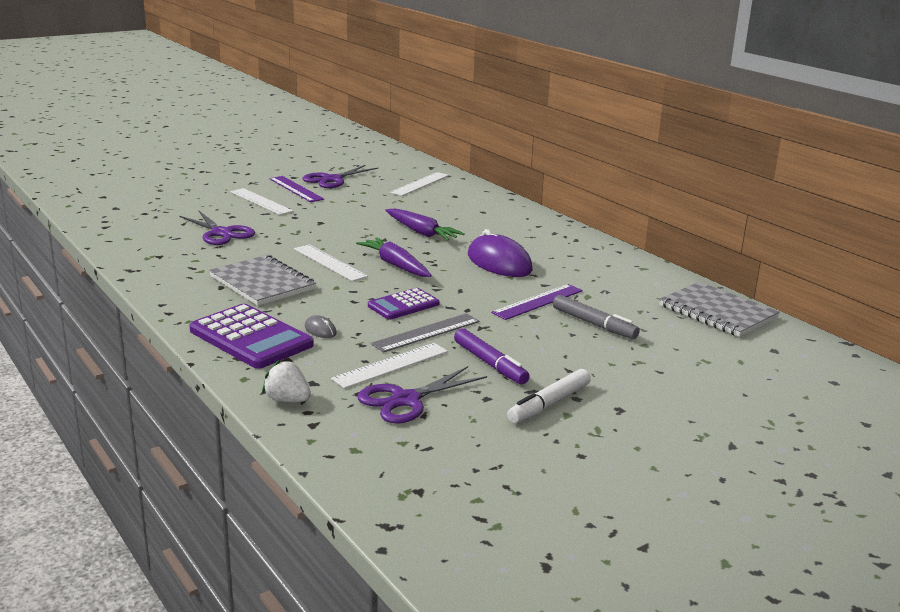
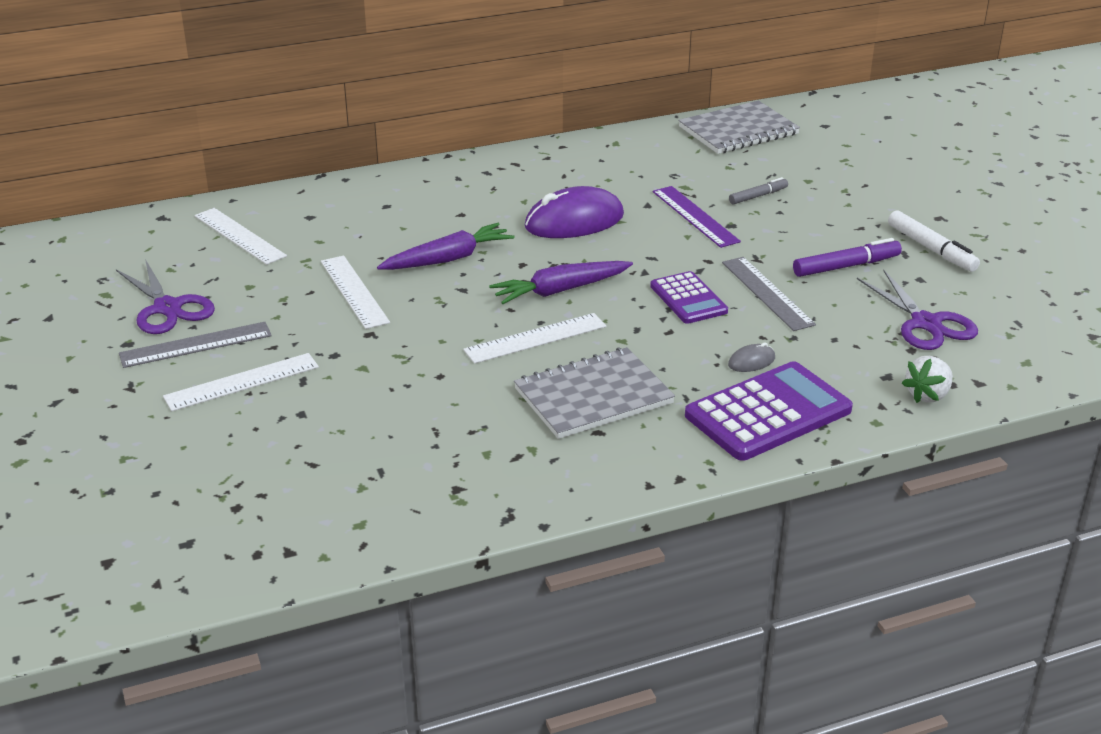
camera: 75 degrees left, 10 degrees up
(221, 233) = (378, 426): purple scissors -> none
(296, 189) = (195, 345): purple ruler -> grey ruler
(391, 365) = (847, 323): white ruler -> white ruler (354, 291)
(594, 324) = (758, 196): grey marker -> grey marker, size x0.64

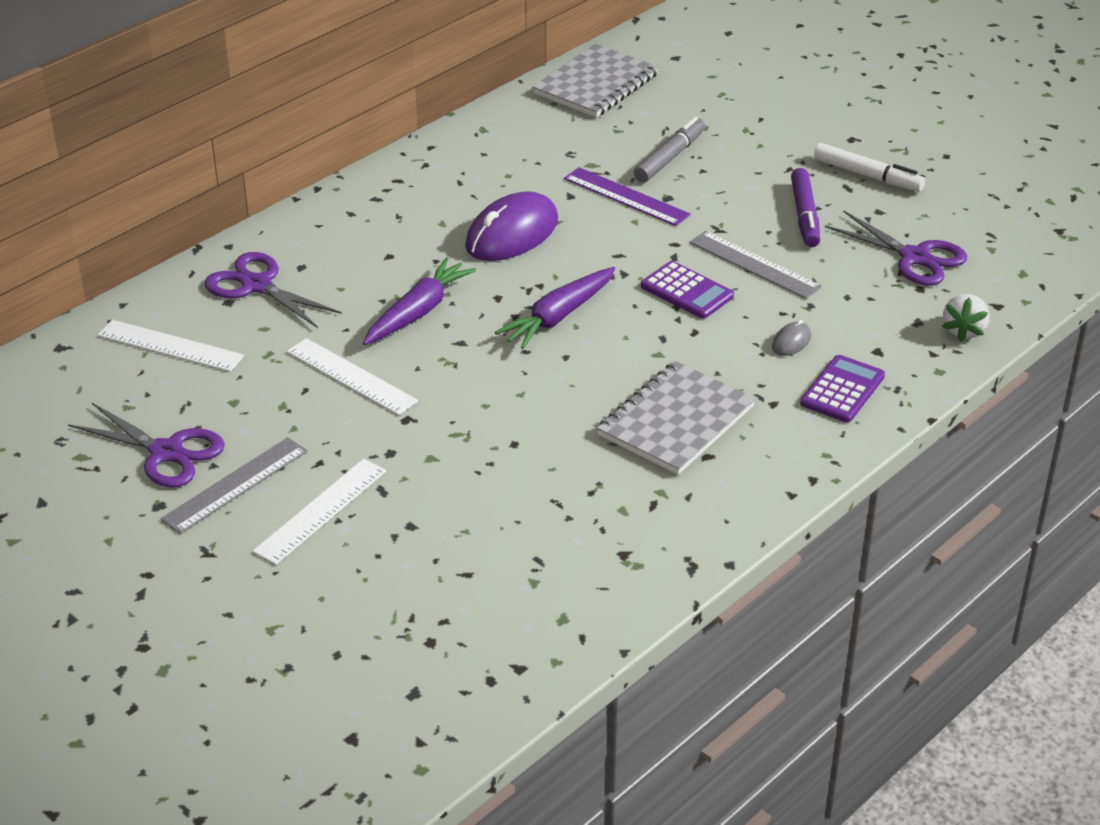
camera: 25 degrees left, 5 degrees up
(341, 210) = (257, 285): none -> purple scissors
(535, 338) = (575, 376): white ruler -> none
(758, 196) = (669, 157): grey marker -> grey marker, size x1.56
(768, 413) = (842, 390): purple calculator -> purple calculator, size x0.60
(846, 266) = (805, 215): purple marker -> purple marker turned 135 degrees clockwise

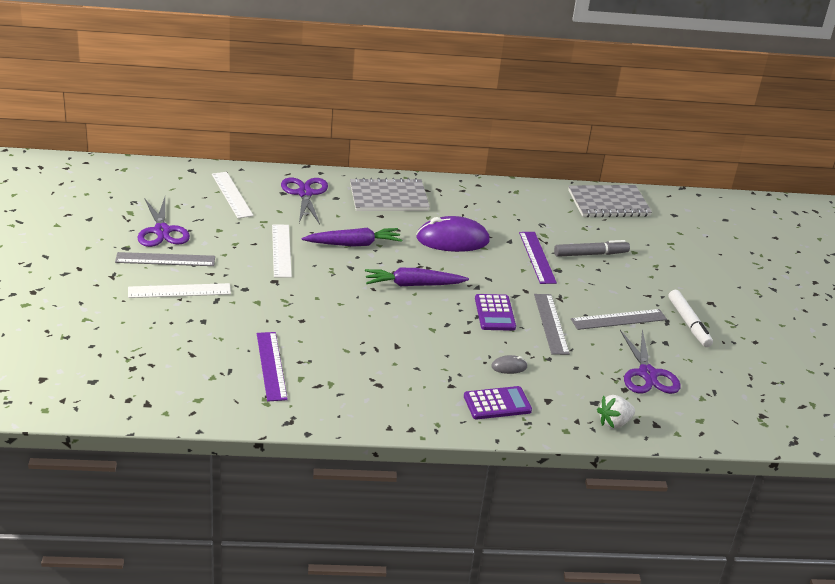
camera: 40 degrees right, 5 degrees down
(571, 520) = (271, 366): none -> purple ruler
(676, 421) = (390, 361): grey notebook -> grey notebook (388, 197)
(805, 215) = (619, 319): purple marker -> grey ruler

